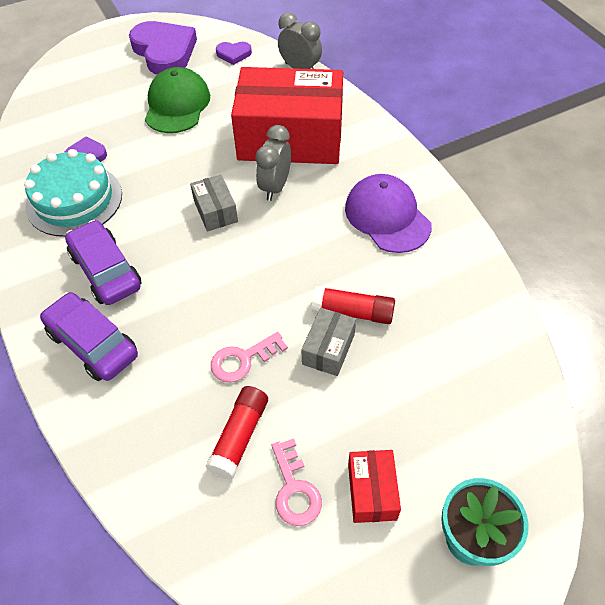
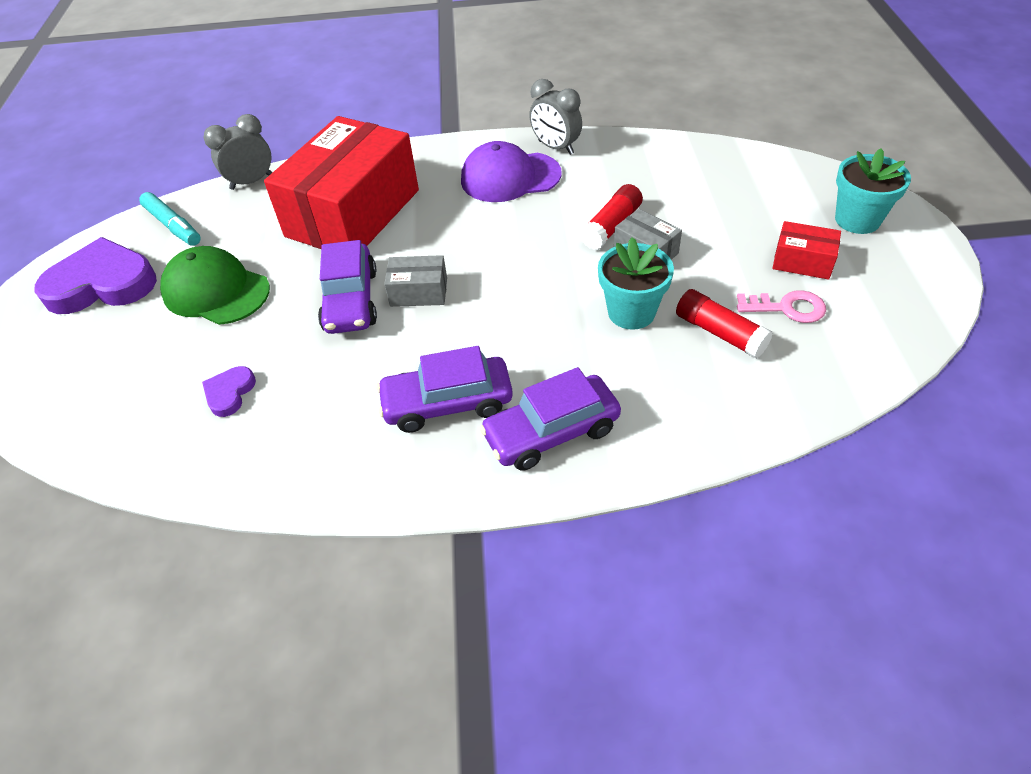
camera: 65 degrees left, 5 degrees down
(74, 200) = (305, 418): turquoise cake -> none
(192, 177) = (351, 300): none -> purple car
(233, 54) = (173, 226): purple heart -> turquoise marker
(242, 360) = (631, 312): pink key -> turquoise flower pot
(275, 187) = (417, 240): grey clock -> grey clock (555, 147)

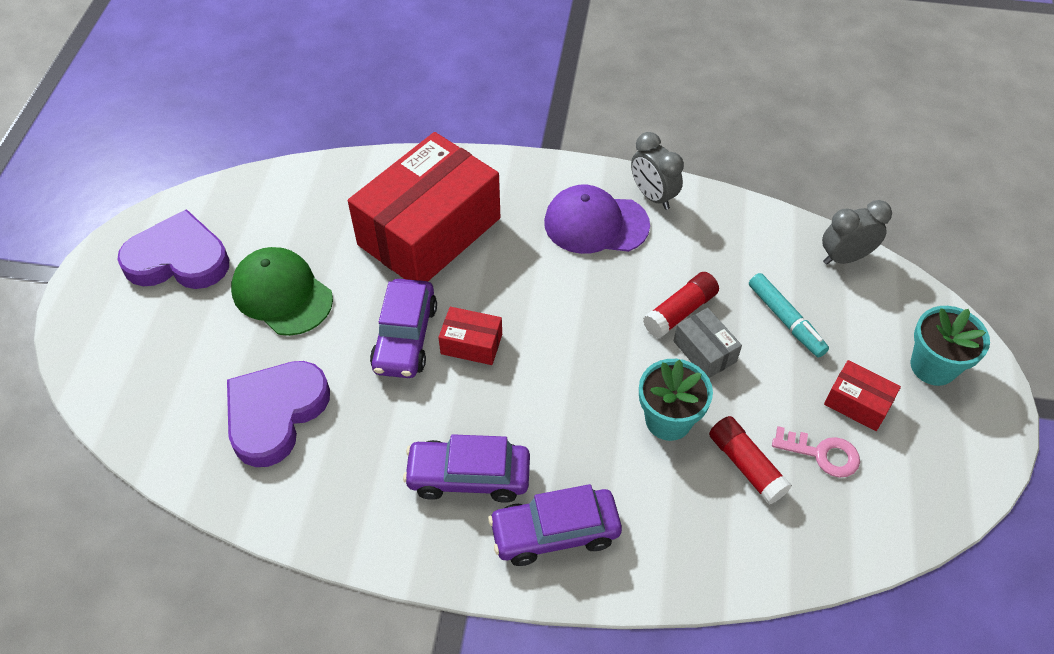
camera: 10 degrees right, 5 degrees up
(173, 226) = (254, 204): turquoise marker -> turquoise marker (785, 320)
(229, 393) = (275, 414): purple heart -> purple heart, size x2.16
(251, 182) = (338, 167): grey clock -> grey clock (845, 257)
(419, 292) = (471, 344): grey box -> red box

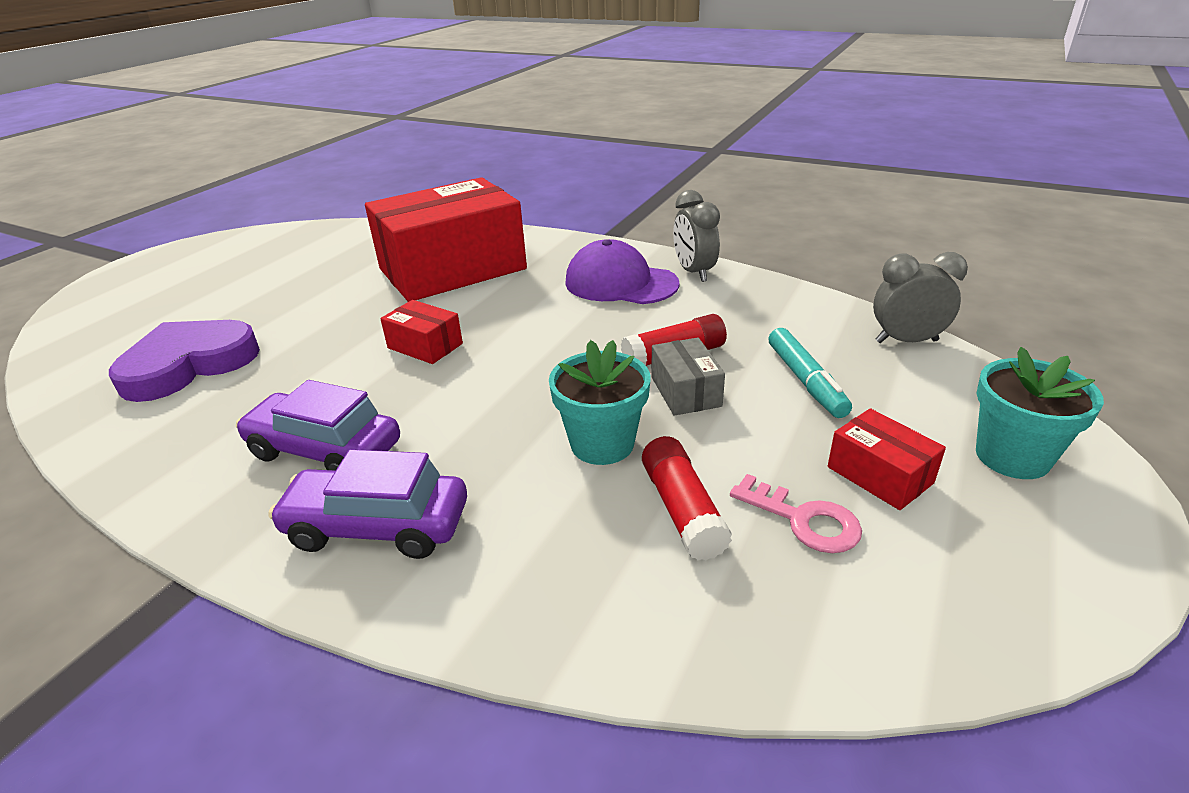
camera: 20 degrees right, 20 degrees down
(178, 259) = (225, 259): purple heart -> none
(282, 294) = (284, 289): green cap -> none
(405, 337) = (364, 332): purple car -> none

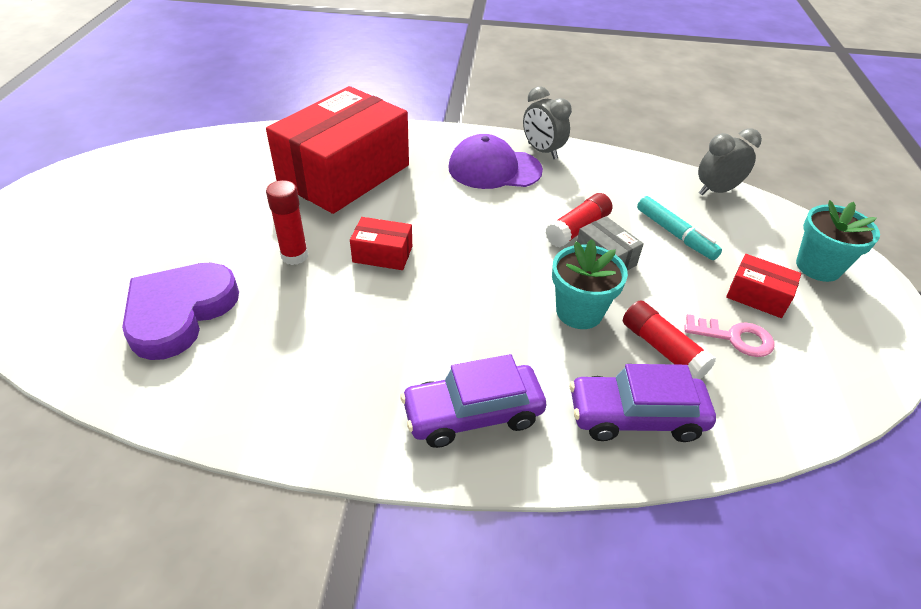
camera: 25 degrees left, 10 degrees up
(325, 450) = (379, 364): purple car -> purple car (636, 416)
(337, 333) = (294, 256): none -> red glue stick

